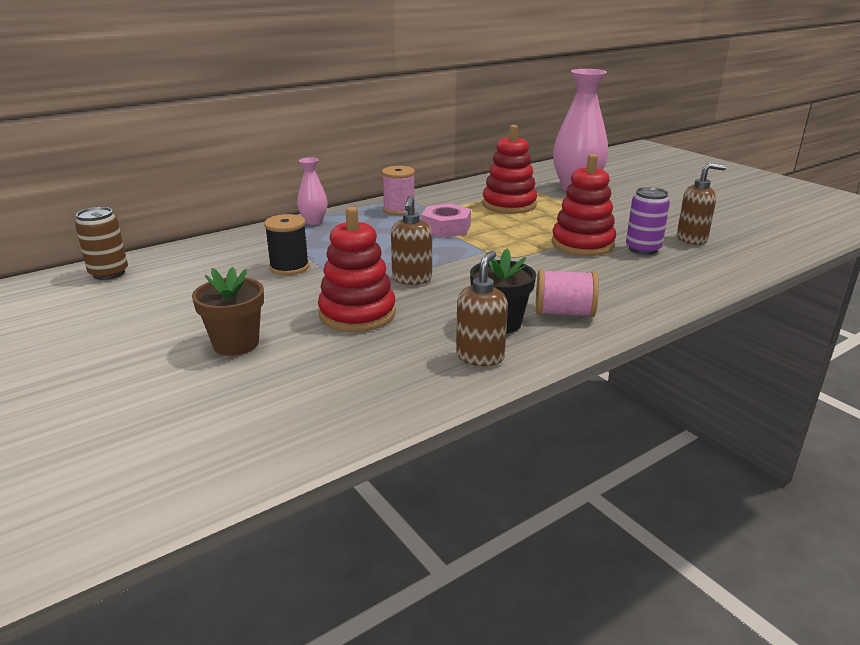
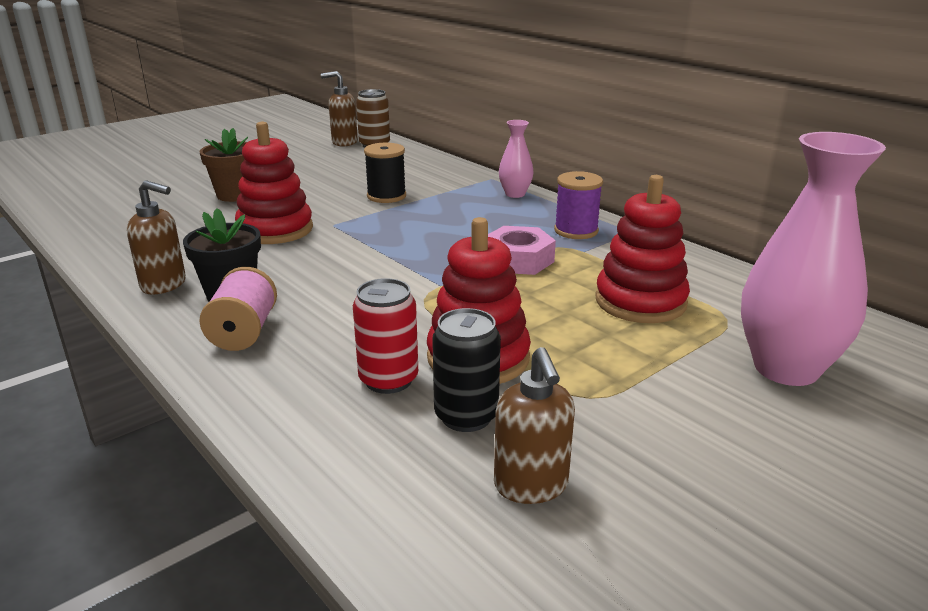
camera: 85 degrees right, 0 degrees up
(399, 210) = (576, 231): pink spool -> purple spool
(412, 279) = (353, 248): brown soap dispenser -> brown soap dispenser (344, 142)
(614, 266) = (388, 380): none -> red can
(643, 249) = (466, 416): purple can -> black can

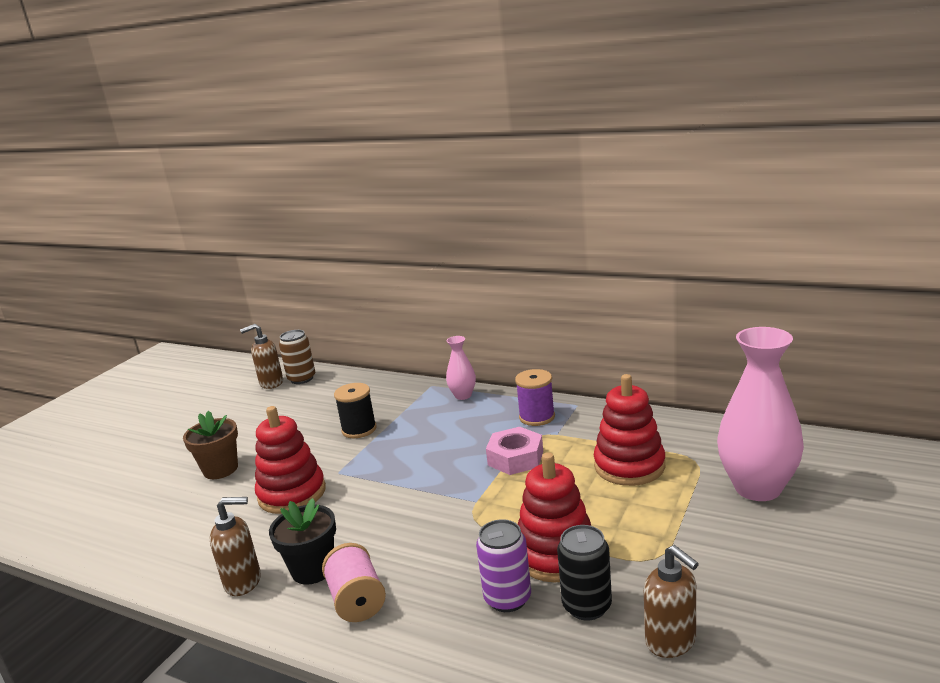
camera: 20 degrees left, 5 degrees down
(388, 380) = (507, 598): red can -> purple can

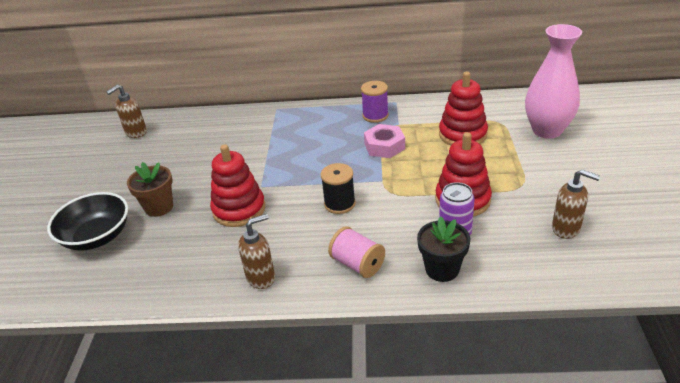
camera: 25 degrees left, 15 degrees up
(140, 486) = (97, 237): none -> black bowl
(302, 379) = (161, 124): brown can -> none
(313, 569) = (306, 254): black flower pot -> black flower pot (442, 269)
(359, 429) = (248, 152): black spool -> black spool (339, 204)
(463, 395) = (308, 111): pink vase -> none
(587, 606) = (505, 224): black can -> none

